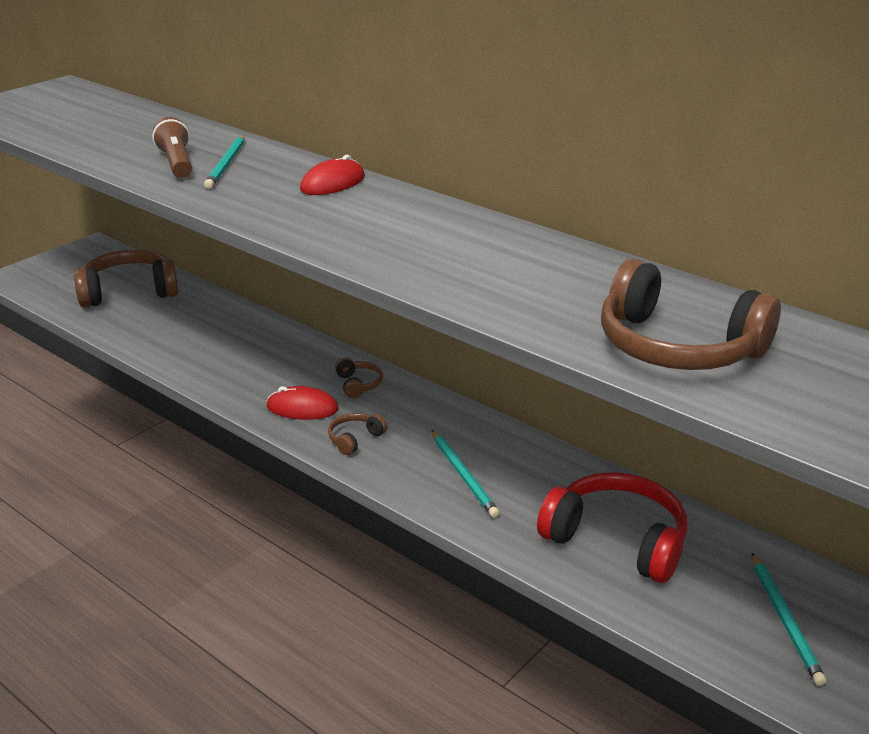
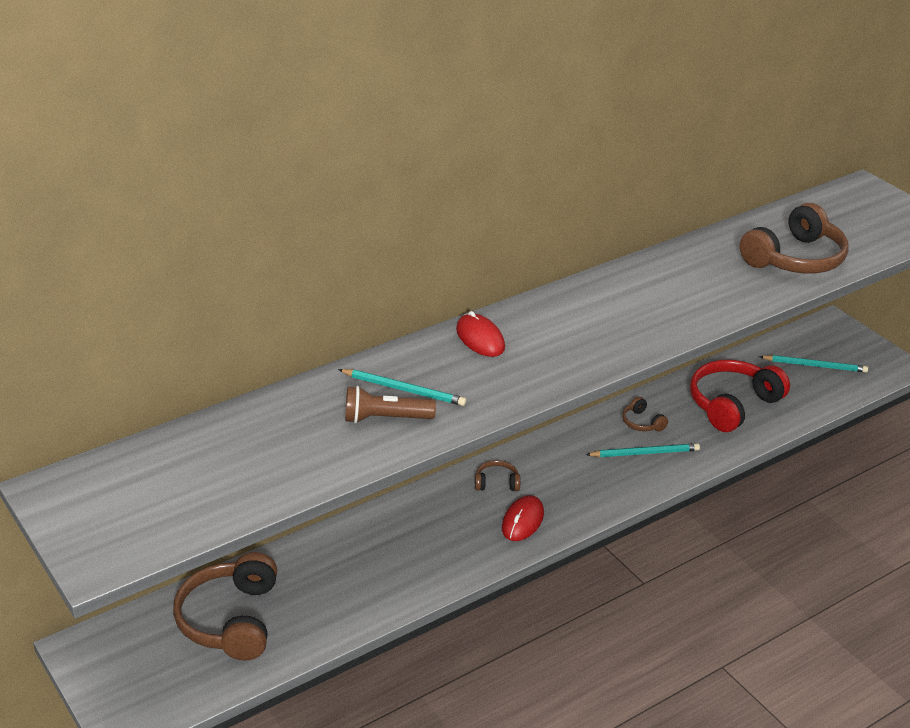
camera: 75 degrees left, 5 degrees up
(355, 439) = (580, 498): brown headphones -> brown headphones (642, 423)

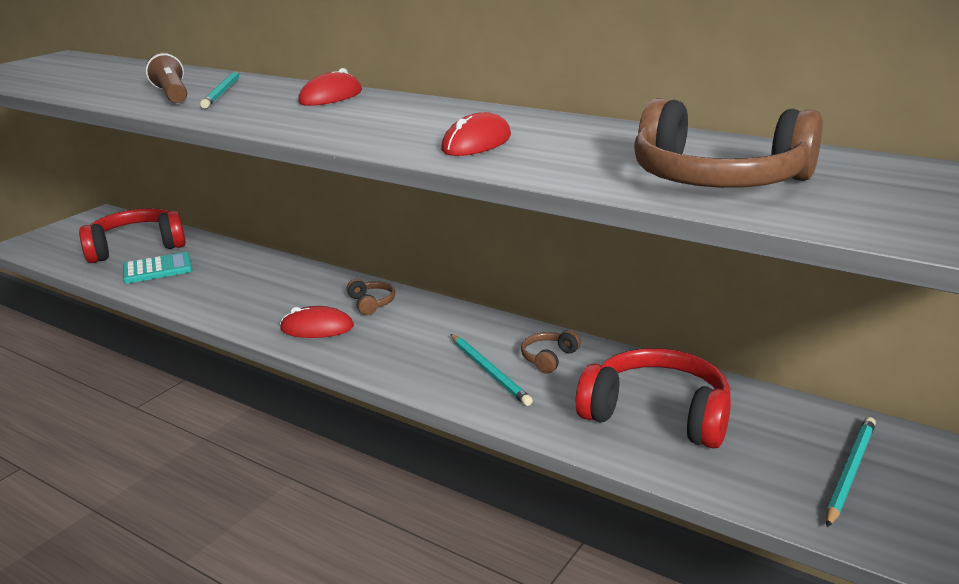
camera: 70 degrees right, 10 degrees down
(230, 620) = (137, 247): brown headphones -> red headphones
(311, 607) = (157, 269): none -> turquoise calculator
(670, 308) = (476, 143): none -> red mouse
(815, 366) = (850, 471): turquoise pencil -> turquoise pencil turned 135 degrees counterclockwise

